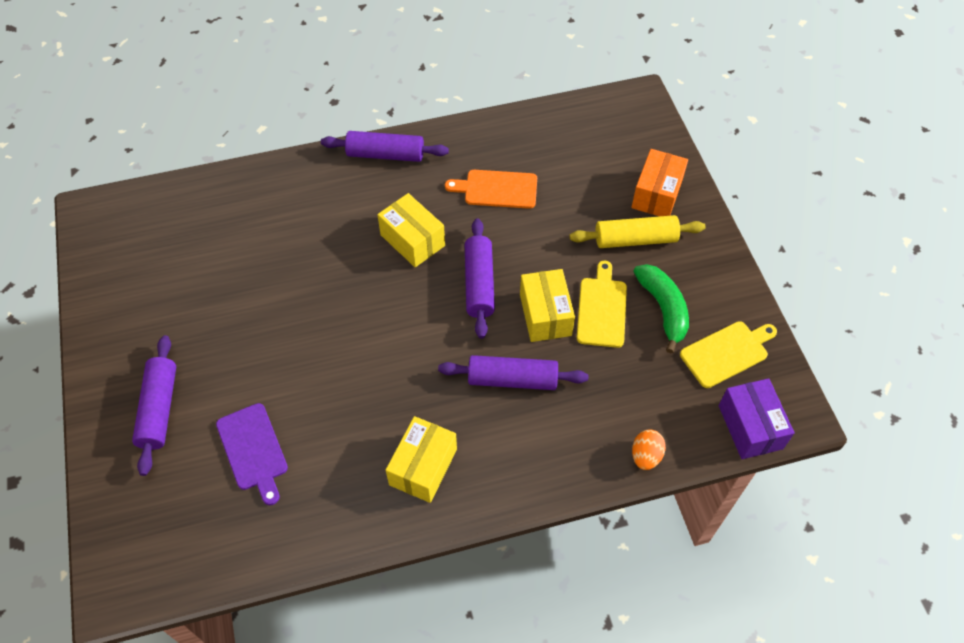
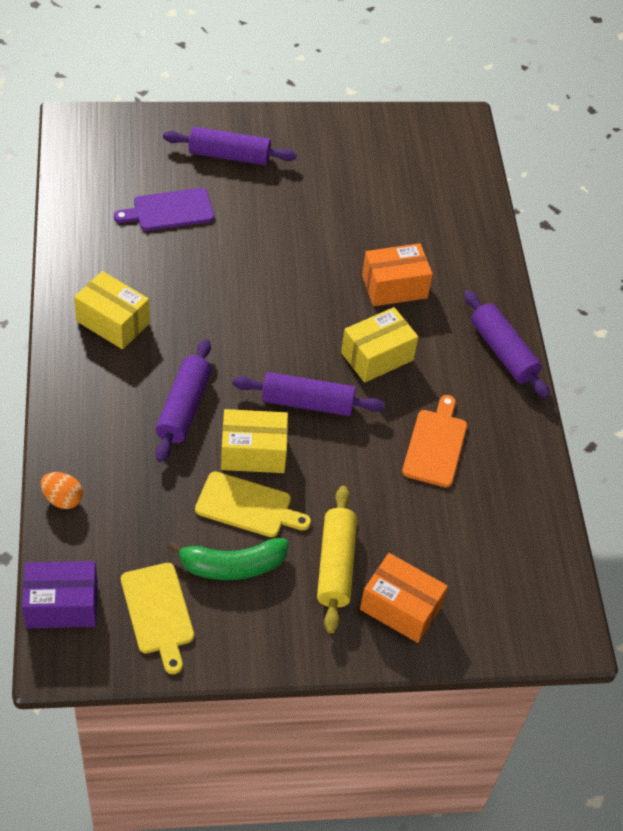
camera: 95 degrees right, 5 degrees down
(326, 238) = (394, 287): none -> orange box
(385, 154) = (503, 352): purple rolling pin -> purple rolling pin turned 45 degrees counterclockwise

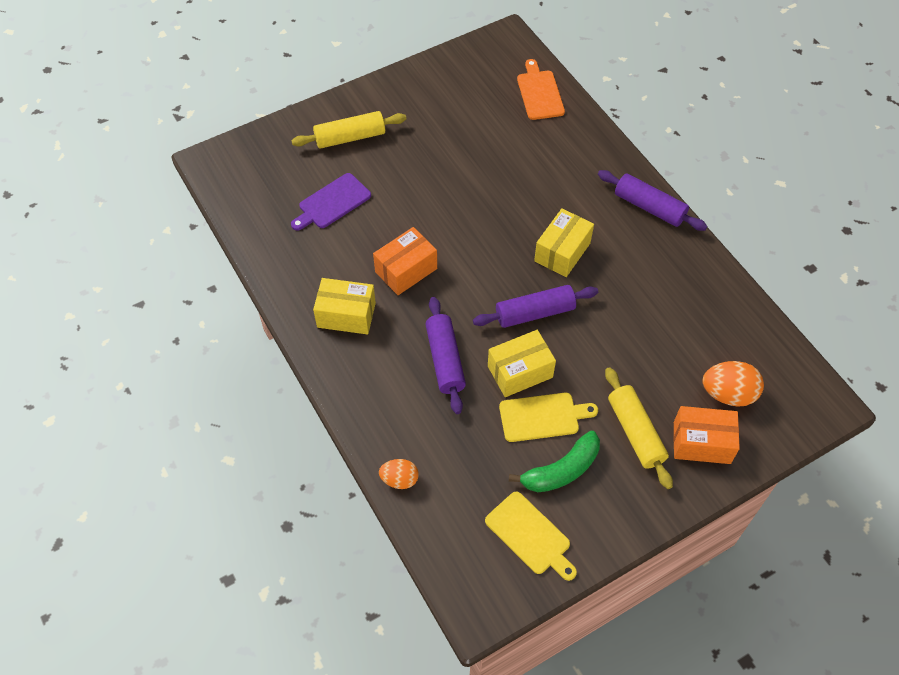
camera: 20 degrees left, 5 degrees up
(62, 605) = (454, 567): purple box -> none
(229, 155) = (350, 137): purple rolling pin -> yellow rolling pin
(394, 287) = (540, 190): orange box -> orange box (406, 270)
(435, 445) = (647, 303): orange cutting board -> orange cutting board (539, 93)
(463, 573) = (728, 394): none -> orange egg

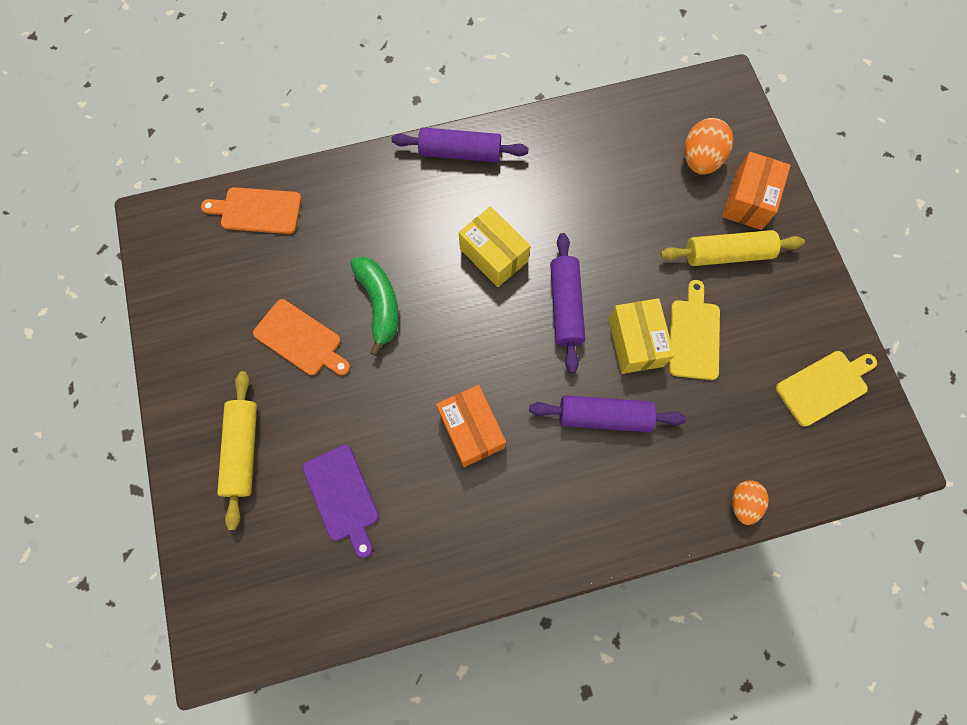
camera: 75 degrees left, 15 degrees up
(346, 315) = (517, 515): yellow box -> none
(444, 147) = (300, 339): none -> orange cutting board
(561, 470) = (757, 336): green banana -> green banana (379, 304)
(649, 207) = (460, 153): purple rolling pin -> purple rolling pin turned 45 degrees clockwise

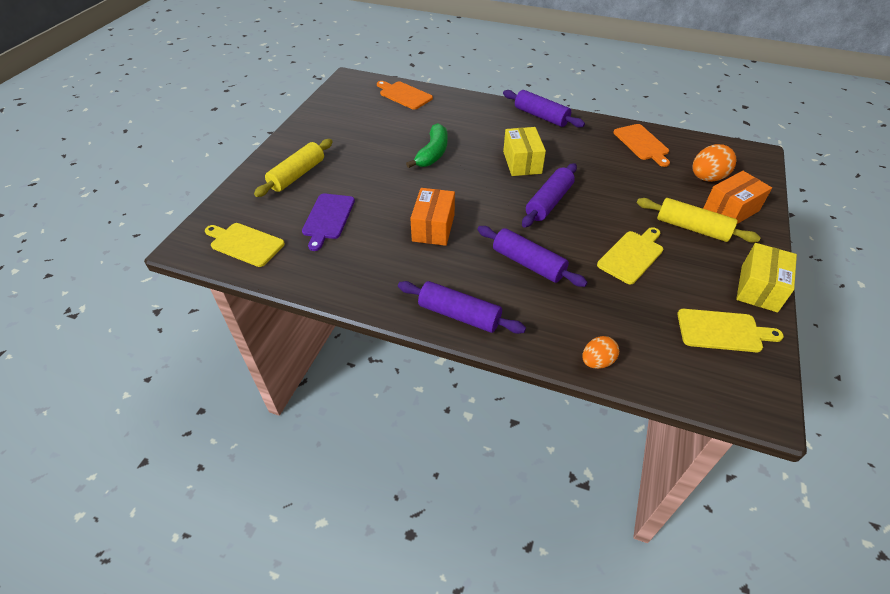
camera: 35 degrees right, 25 degrees down
(279, 601) = (245, 244): none -> yellow cutting board
(300, 339) = (374, 148): orange cutting board -> orange cutting board (642, 143)
(585, 536) = (459, 315): none -> purple rolling pin
(635, 342) = (584, 239): yellow box -> yellow box (759, 288)

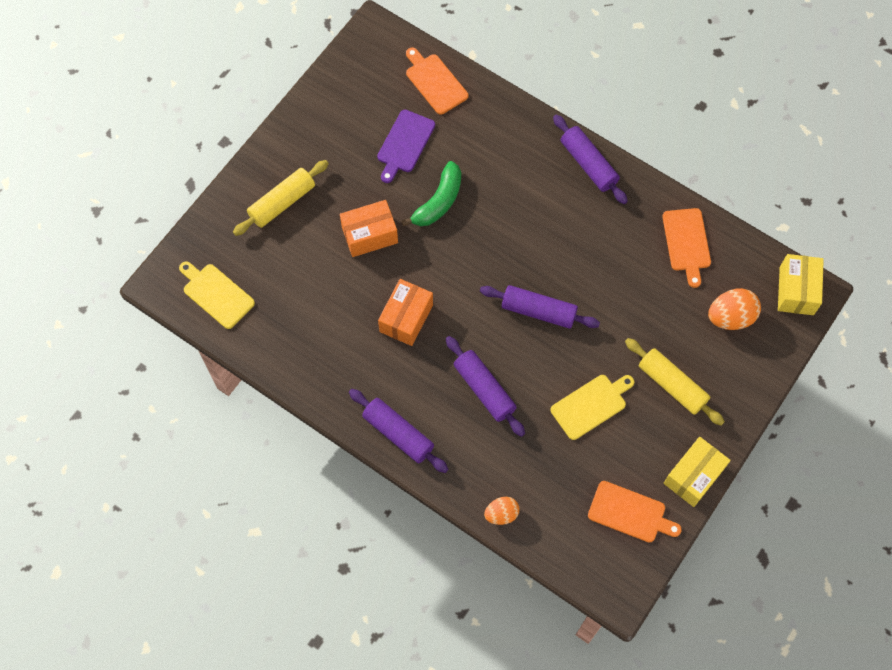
camera: 15 degrees right, 20 degrees up
(328, 218) = (303, 278): purple cutting board -> purple cutting board (404, 144)
(522, 162) = (534, 241): yellow box -> yellow box (796, 291)
(549, 202) = (538, 311): purple rolling pin -> purple rolling pin turned 60 degrees clockwise
(722, 331) = (630, 513): yellow cutting board -> orange cutting board
(731, 210) = (728, 370): orange box -> orange box (369, 235)

